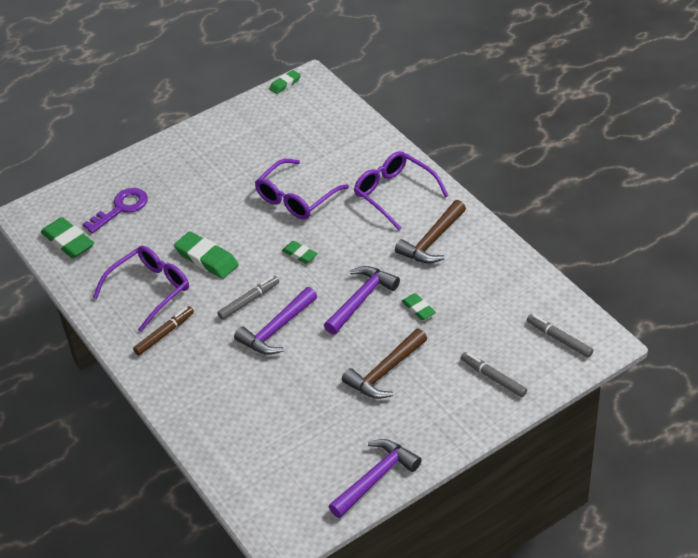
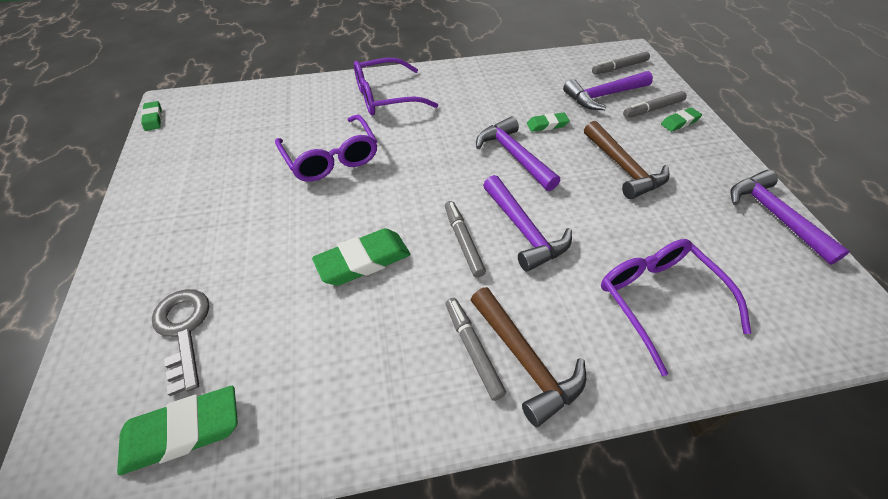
camera: 70 degrees left, 5 degrees up
(121, 208) = (183, 330): purple key -> grey key
(150, 290) = (376, 342): purple glasses -> purple glasses (659, 300)
(164, 334) = (473, 349): brown marker -> grey marker
(300, 254) = (418, 179): green eraser -> green eraser (679, 122)
(432, 241) = (464, 94): brown hammer -> brown hammer (525, 361)
(493, 337) = (603, 96): none -> purple hammer

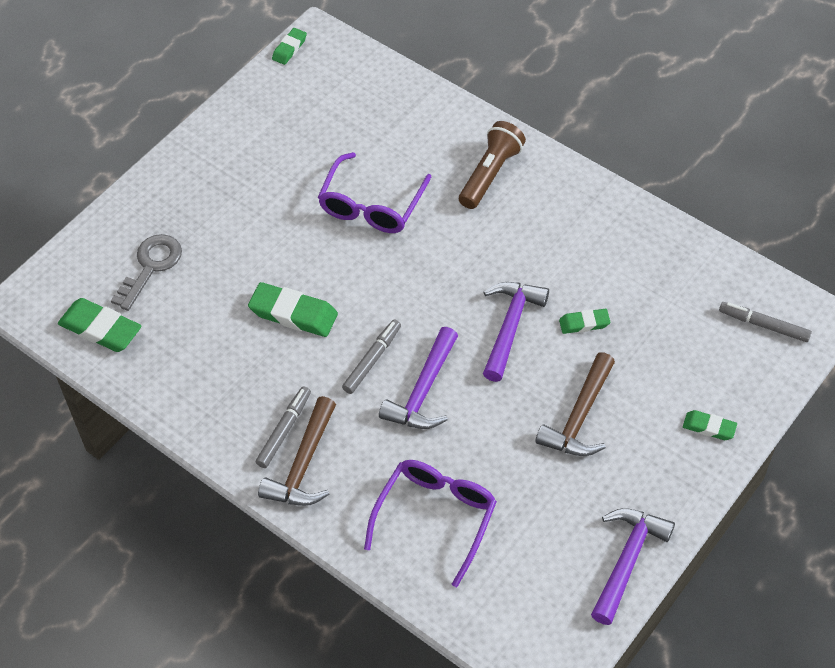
camera: 50 degrees right, 5 degrees up
(385, 97) = (490, 174): purple glasses -> brown flashlight
(547, 125) = (584, 323): green eraser -> green eraser turned 45 degrees counterclockwise
(603, 96) = (687, 340): purple hammer -> none
(653, 109) = (709, 394): grey marker -> none

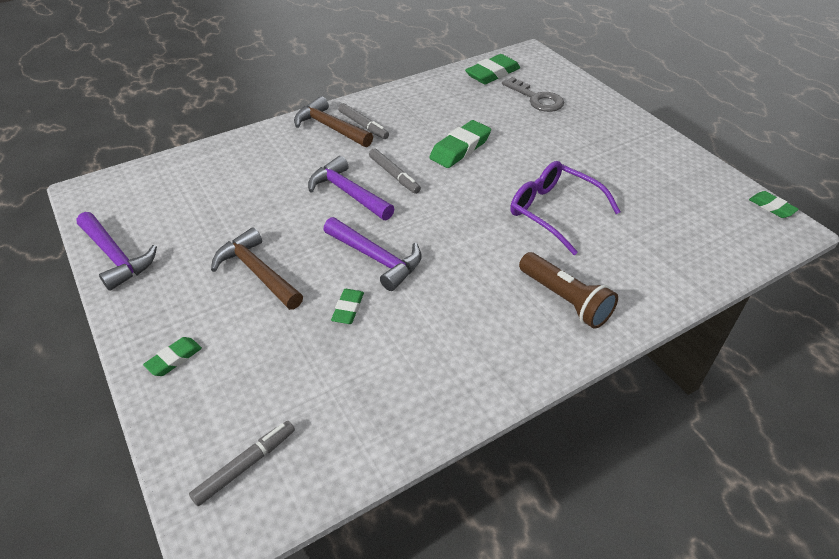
camera: 110 degrees right, 10 degrees down
(435, 517) = (242, 172): purple glasses -> none

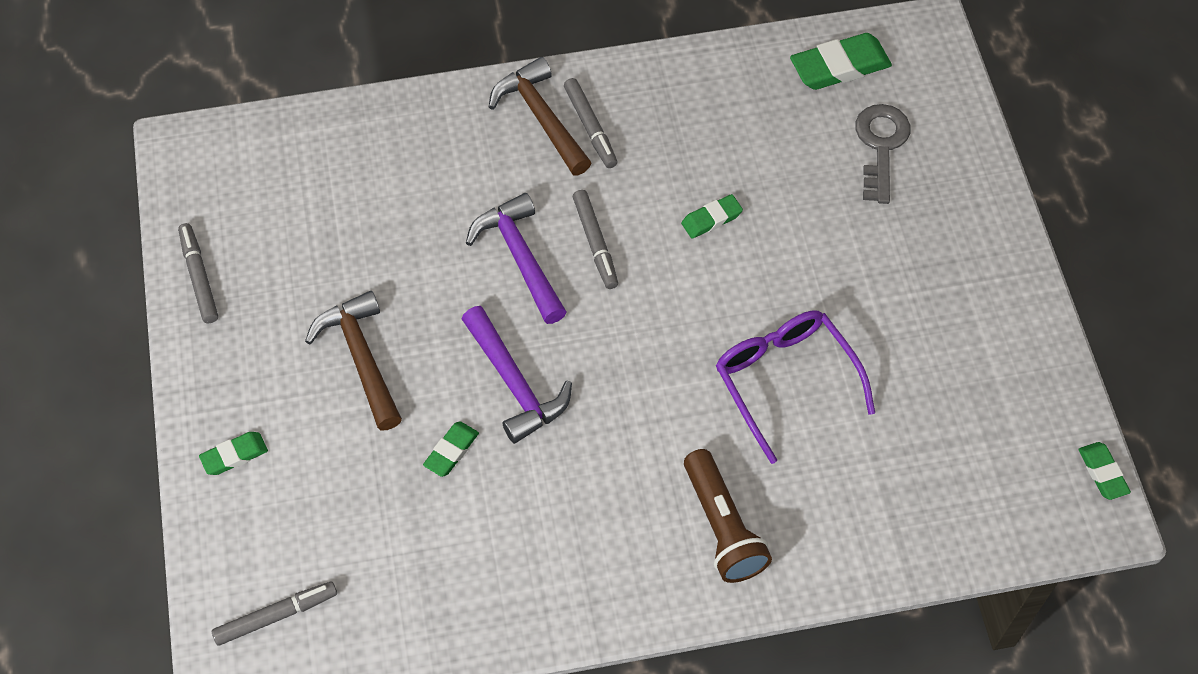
camera: 20 degrees right, 15 degrees up
(116, 257) = (199, 277): purple hammer -> grey marker
(460, 148) = (711, 219): green eraser -> green eraser, size x0.57
(536, 99) = (881, 146): grey key -> grey key turned 150 degrees counterclockwise

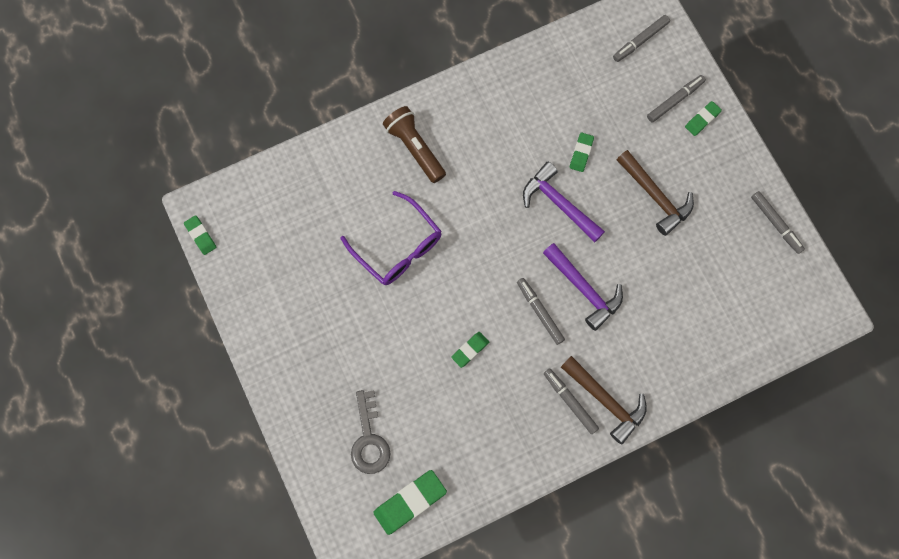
camera: 165 degrees right, 15 degrees up
(264, 497) = (675, 100): none -> grey marker

